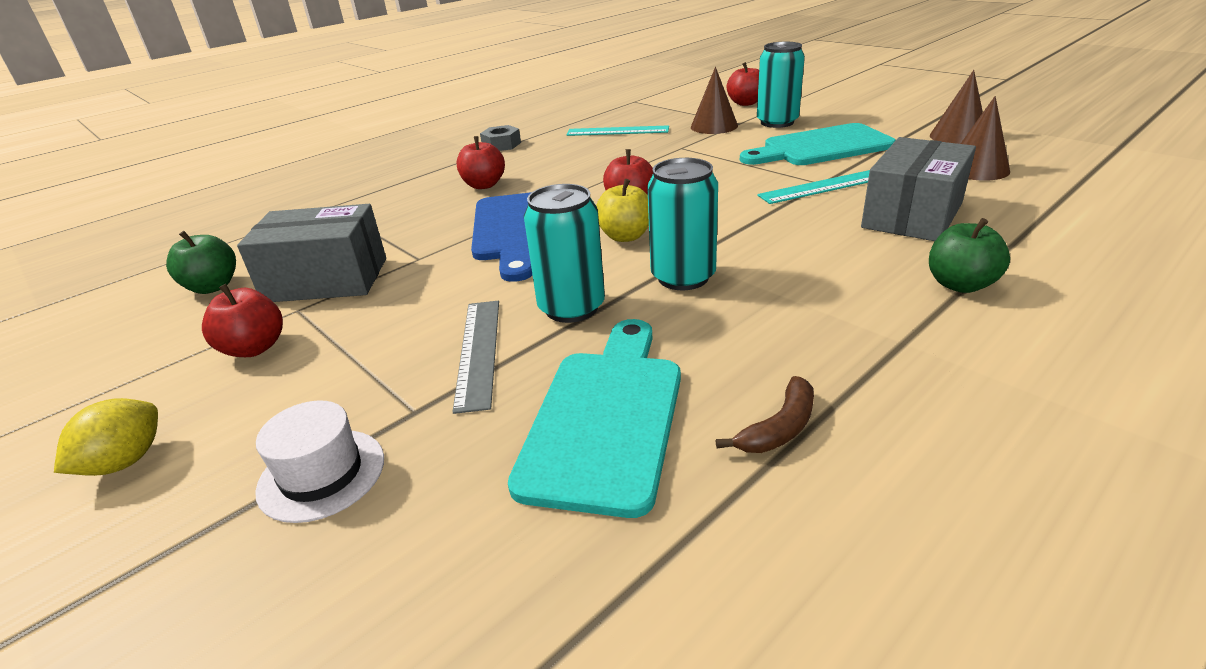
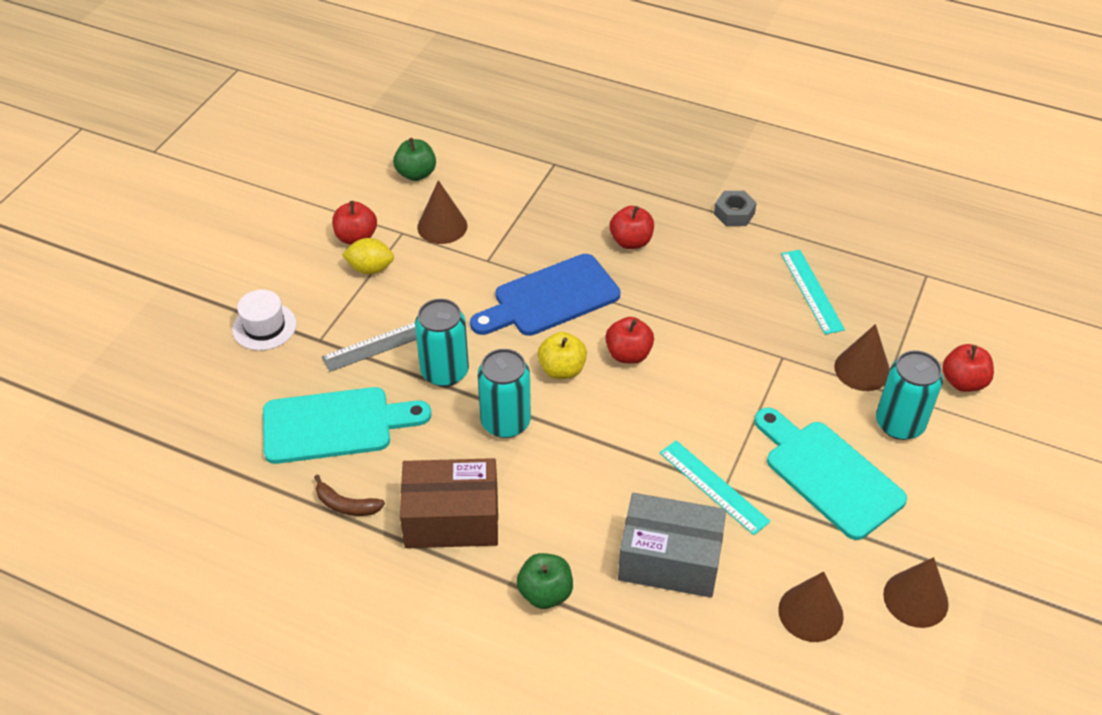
camera: 65 degrees right, 15 degrees up
(125, 462) = (254, 247): yellow lemon -> yellow lemon (370, 269)
(326, 280) = (442, 226): grey box -> brown cone
(829, 334) = (451, 518): none -> brown box

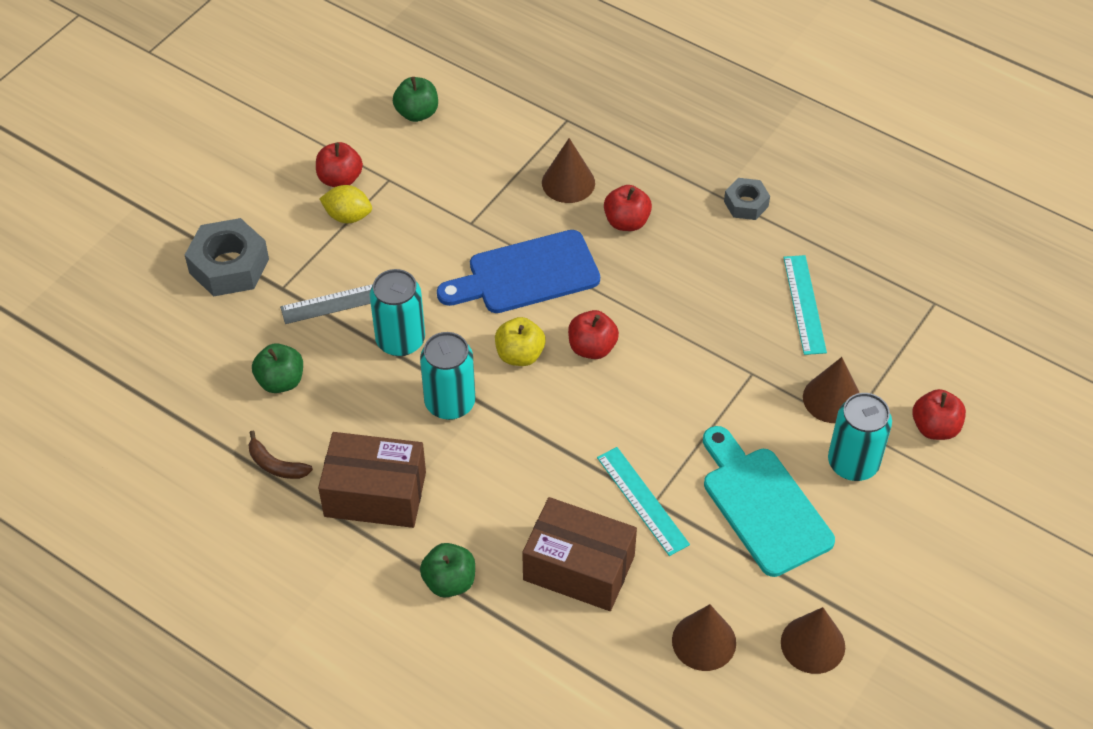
camera: 10 degrees right, 5 degrees up
(264, 326) = (229, 266): white hat -> grey nut
(335, 425) = (280, 381): turquoise cutting board -> green apple
(442, 226) = (431, 178): brown cone -> brown cone (568, 182)
(669, 560) = (579, 568): grey box -> brown box

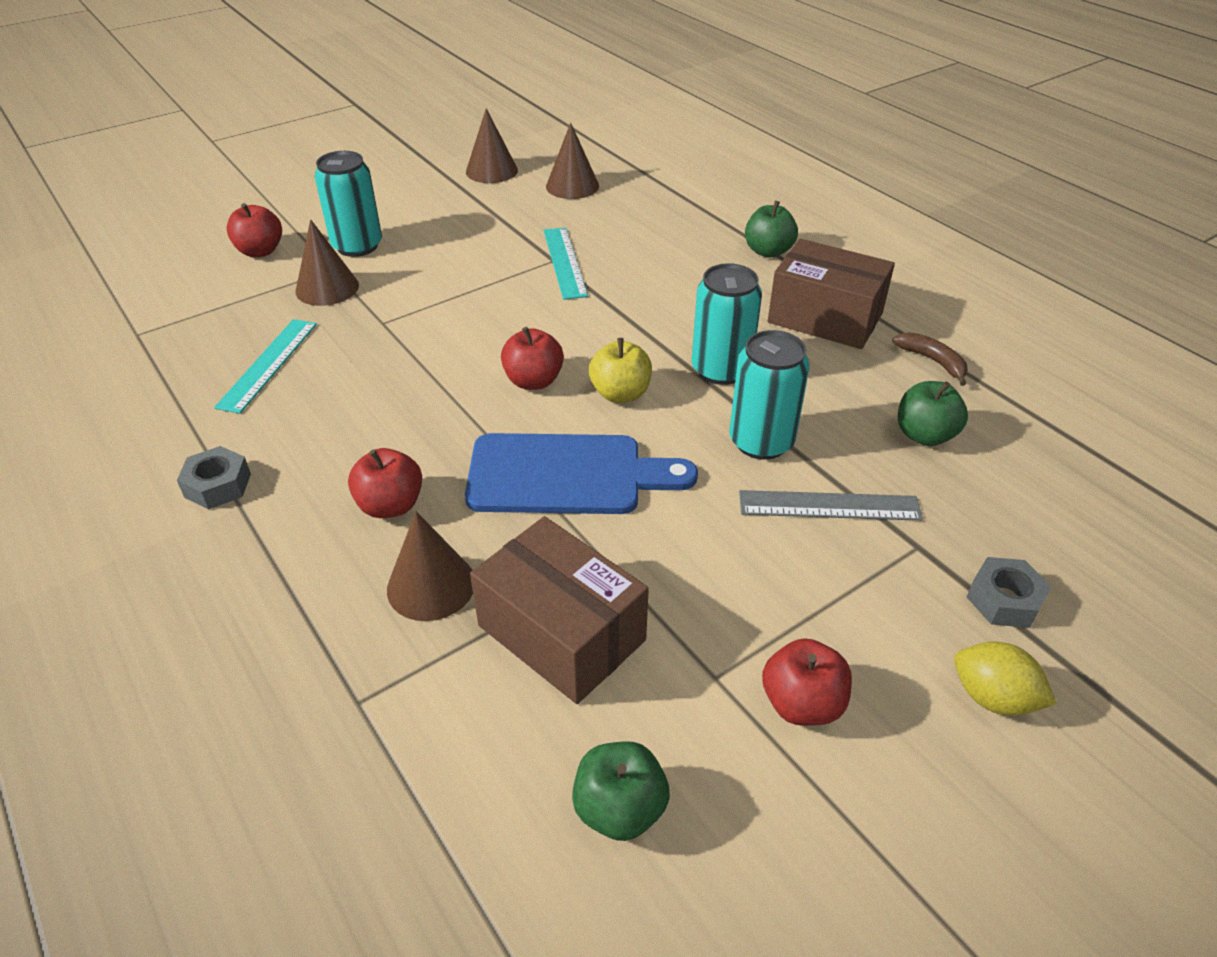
camera: 160 degrees left, 10 degrees down
(229, 266) = (1004, 600): grey nut -> grey nut, size x0.57
(348, 216) = (800, 629): yellow lemon -> yellow lemon (992, 698)
(579, 568) = (648, 237): brown box -> brown box (561, 632)
(763, 505) = (461, 239): turquoise cutting board -> none

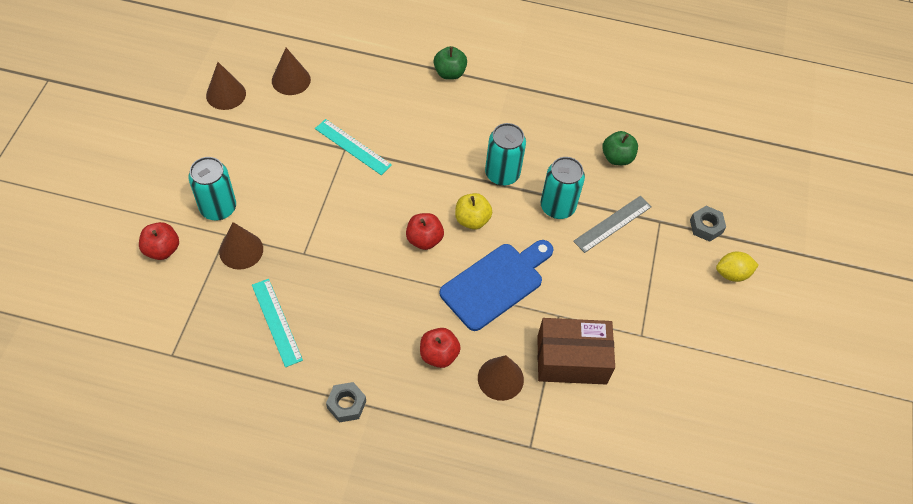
camera: 45 degrees left, 15 degrees up
(619, 809) = (657, 410): green apple -> none
(802, 703) = (677, 324): red apple -> none
(825, 318) = (518, 107): brown box -> none
(933, 361) = (586, 107): brown banana -> none

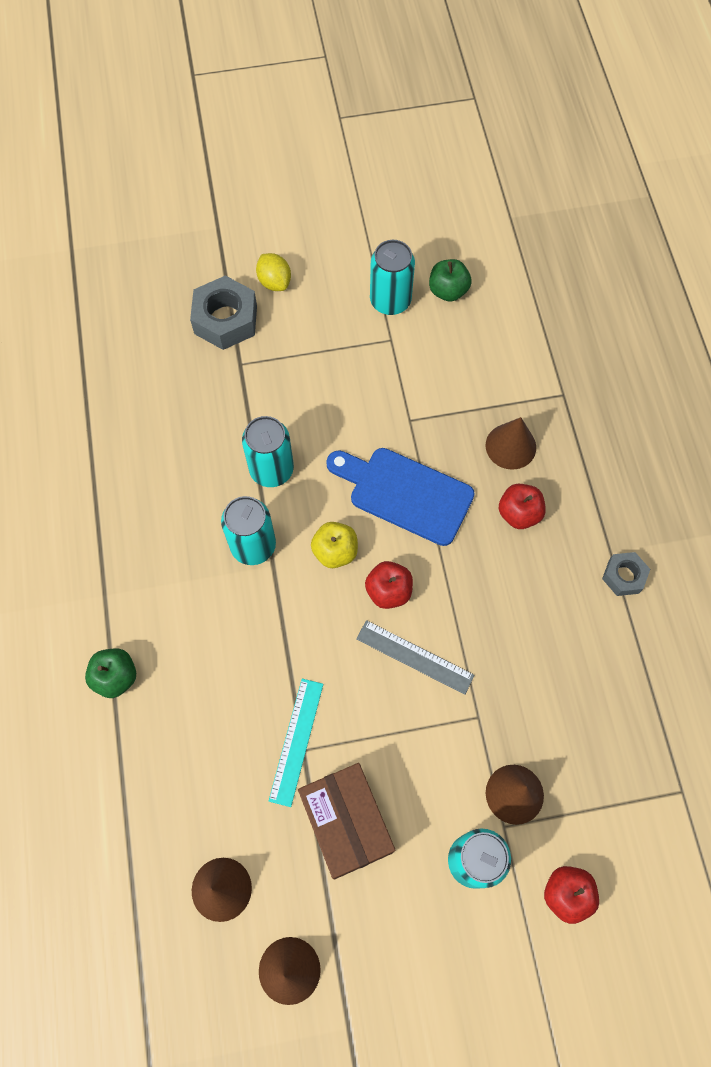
camera: 110 degrees left, 10 degrees up
(277, 322) = (578, 698): turquoise ruler -> none
(571, 359) = (453, 391): brown box -> brown box (346, 823)
(613, 224) = (267, 407): grey ruler -> grey ruler (415, 656)
(617, 157) = (169, 432): green apple -> green apple (448, 291)
(681, 352) = (390, 301): none -> turquoise can
(706, 226) = (225, 320): grey nut -> grey nut, size x1.74

